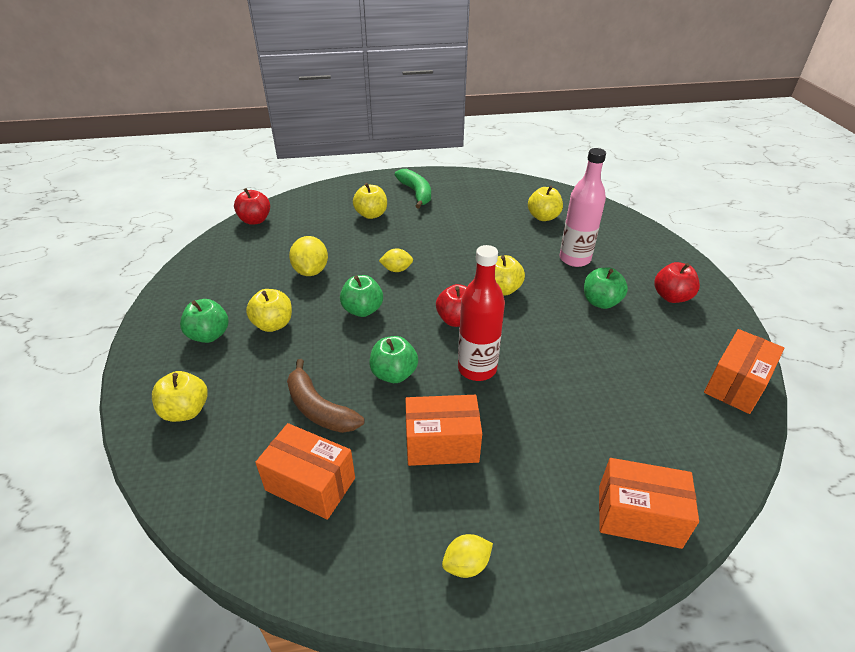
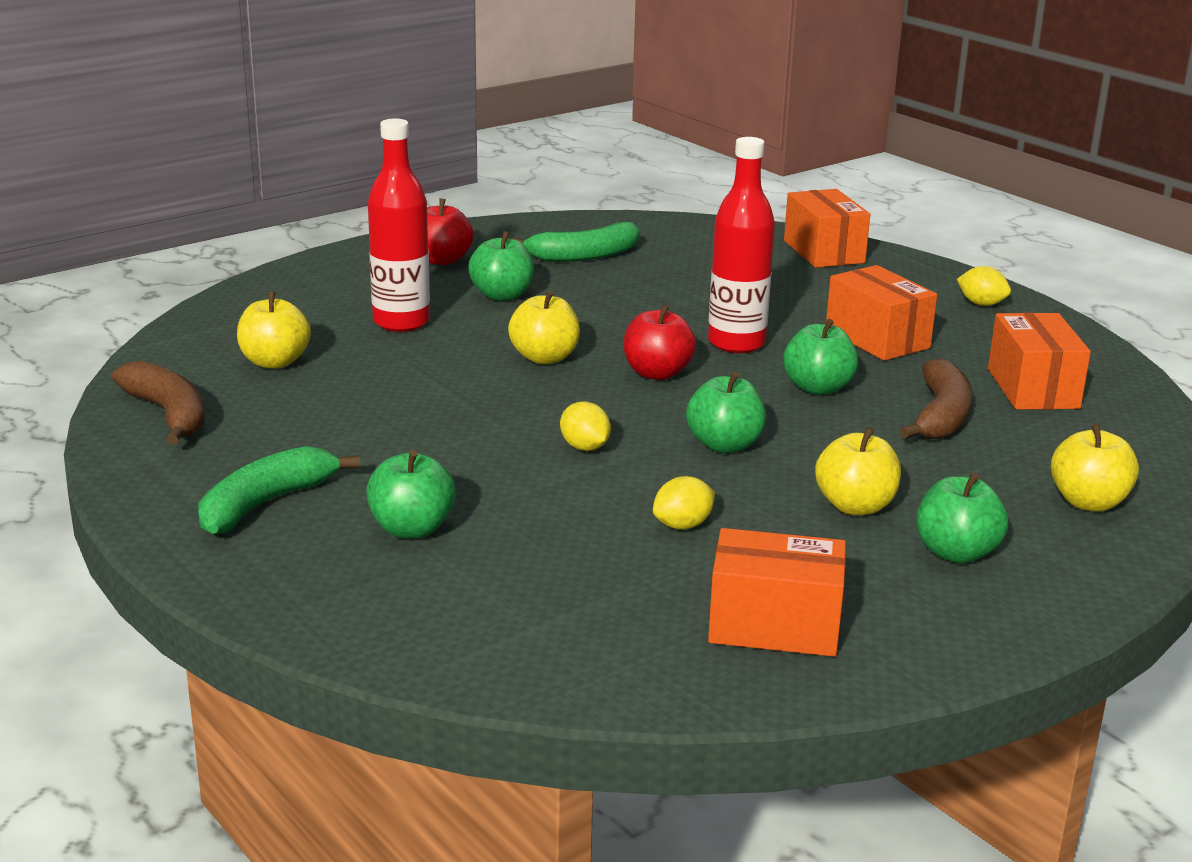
camera: 120 degrees left, 15 degrees down
(255, 220) = (578, 675): red apple -> none
(311, 271) = (682, 525): yellow lemon -> yellow lemon, size x0.63
(371, 214) = (412, 529): yellow apple -> green apple
(505, 188) = (168, 414): none -> brown banana
(574, 259) = (401, 322): pink bottle -> red bottle
(664, 360) = (584, 256): none -> green banana
(735, 384) = (585, 226): orange box -> orange box (774, 626)

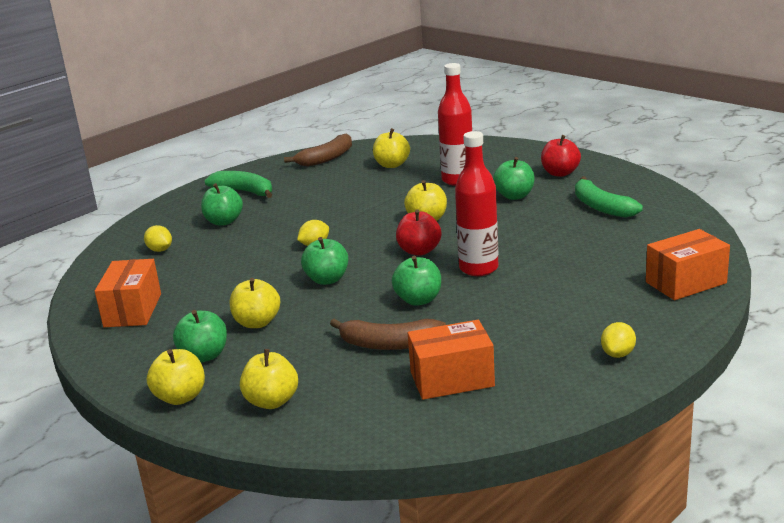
camera: 85 degrees right, 0 degrees up
(682, 525) = (231, 278): yellow lemon -> yellow lemon (160, 250)
(877, 339) = (515, 314): orange box -> none
(1080, 573) = (180, 397): none -> yellow apple

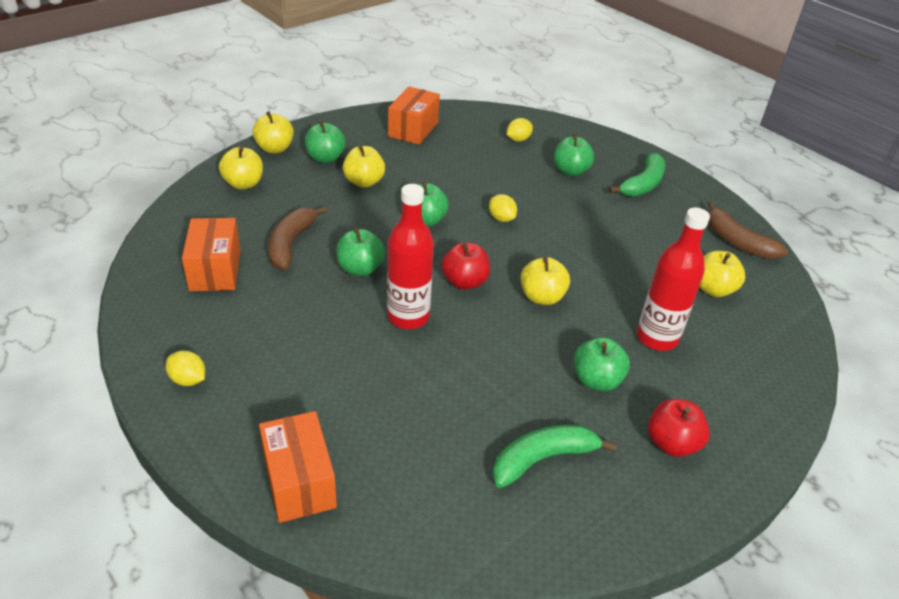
camera: 90 degrees right, 15 degrees up
(132, 310) = (413, 129): orange box -> orange box turned 75 degrees counterclockwise

